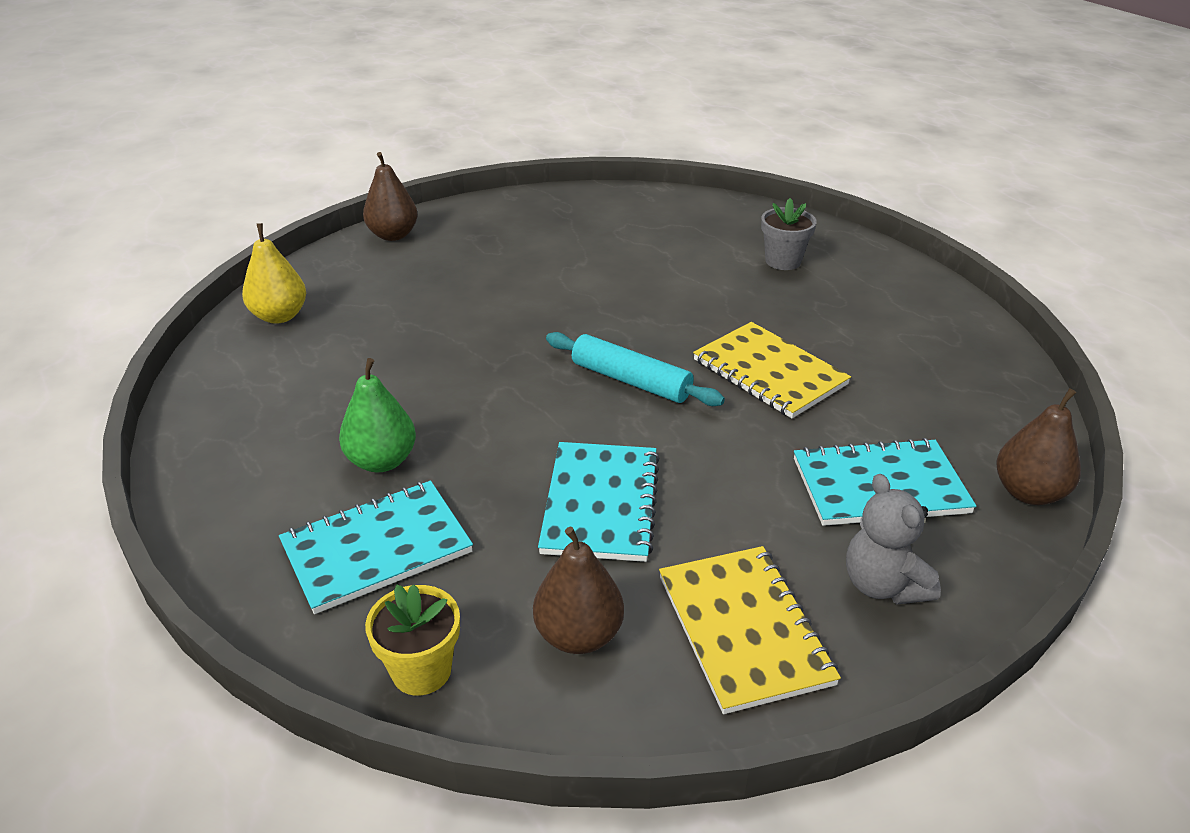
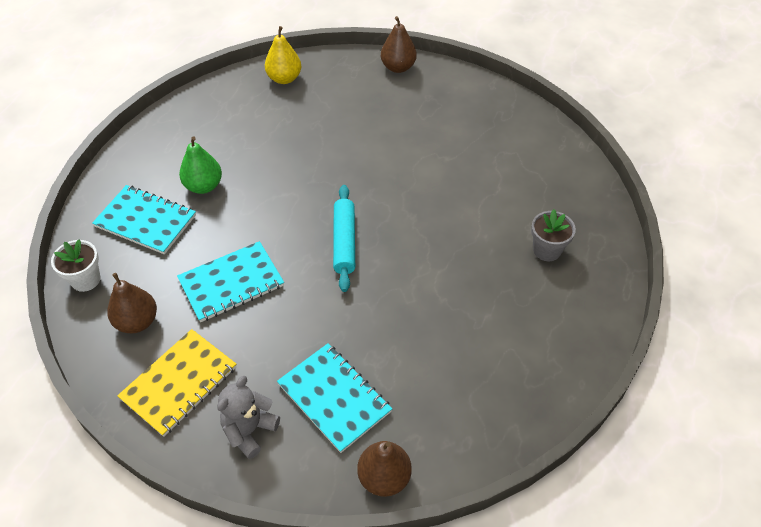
camera: 55 degrees right, 15 degrees up
(421, 670) = (85, 279): yellow flower pot -> white flower pot
(769, 372) = (406, 300): yellow notebook -> none

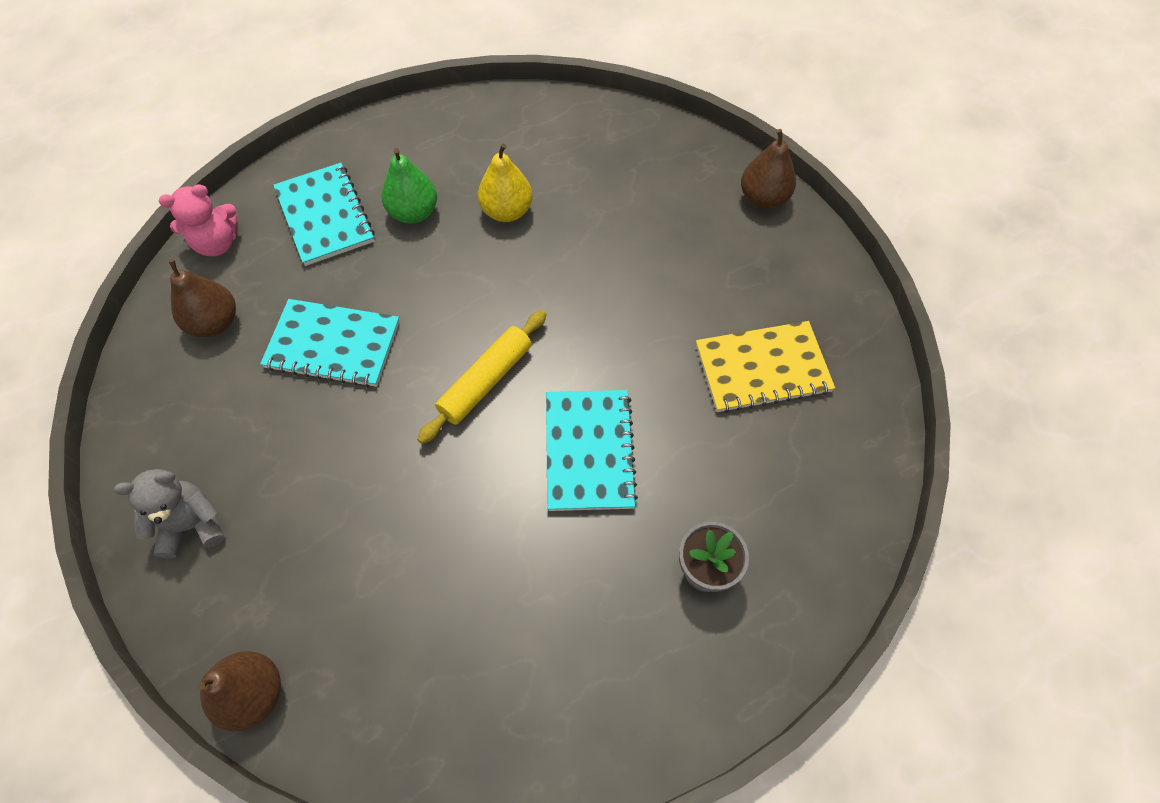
camera: 40 degrees right, 10 degrees up
(85, 279) = (217, 243): white flower pot -> pink teddy bear
(179, 383) = (185, 419): yellow notebook -> yellow notebook (762, 368)
(284, 78) = (617, 134): yellow pear -> yellow pear (507, 211)
(334, 398) = (298, 558): turquoise notebook -> turquoise notebook (589, 451)
(344, 242) = (486, 381): turquoise rolling pin -> yellow rolling pin

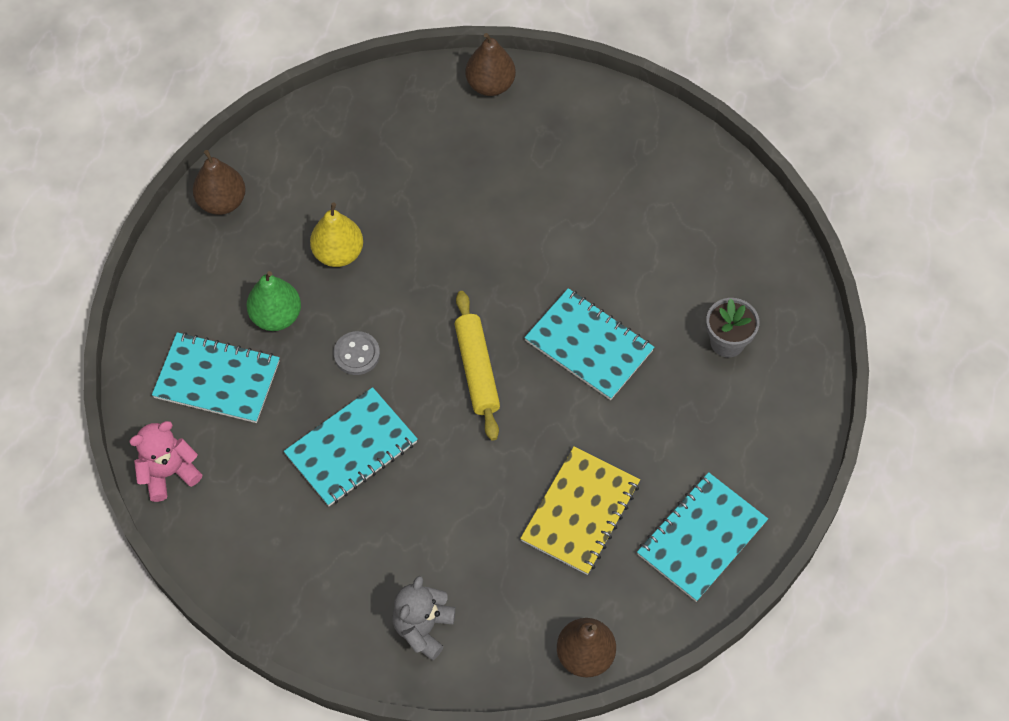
camera: 50 degrees left, 0 degrees up
(215, 323) = (252, 518): brown pear -> brown pear (222, 202)
(217, 243) = (169, 473): pink teddy bear -> pink teddy bear turned 135 degrees counterclockwise
(425, 287) = (357, 354): none -> grey button
(467, 713) = (701, 538): none -> turquoise notebook
(762, 368) = (622, 198): yellow notebook -> yellow notebook (580, 512)

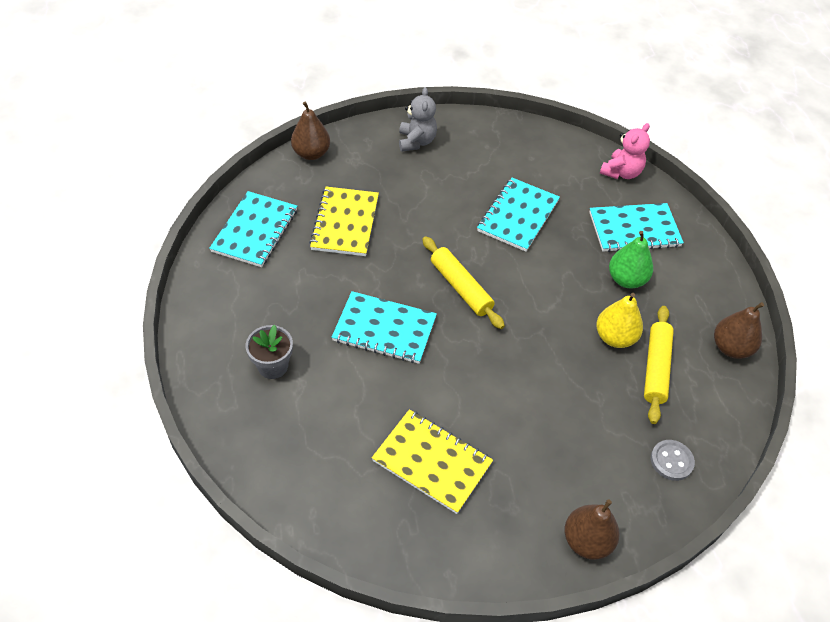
camera: 155 degrees right, 10 degrees down
(318, 208) = (655, 368): none -> yellow rolling pin
(357, 354) = (552, 272): grey button -> grey button (671, 461)
(598, 192) = (432, 462): none -> yellow notebook

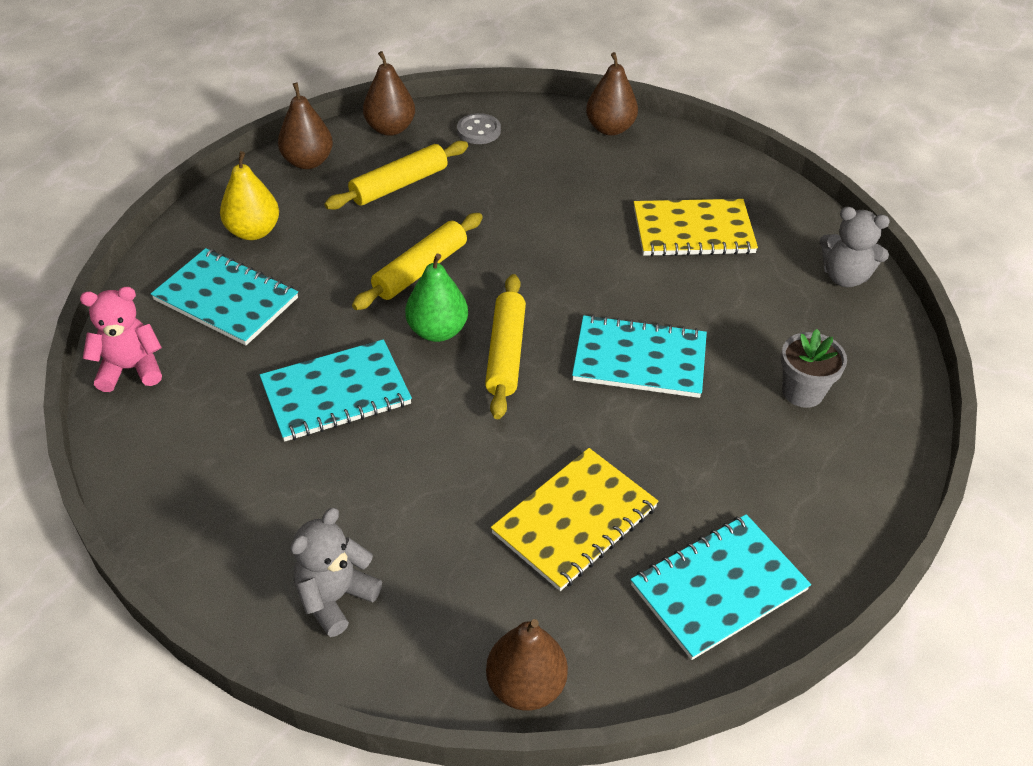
camera: 140 degrees left, 5 degrees down
(295, 489) = (845, 276): none -> grey teddy bear
(384, 329) = (639, 359): turquoise notebook -> turquoise notebook turned 45 degrees counterclockwise
(432, 462) = (693, 231): yellow notebook -> yellow notebook turned 75 degrees counterclockwise
(564, 311) = (420, 270): none -> yellow rolling pin
(614, 337) = (402, 224): yellow pear -> yellow pear (253, 231)
(626, 279) = (314, 260): green pear -> green pear (437, 331)
(727, 417) = (390, 128): none -> brown pear

